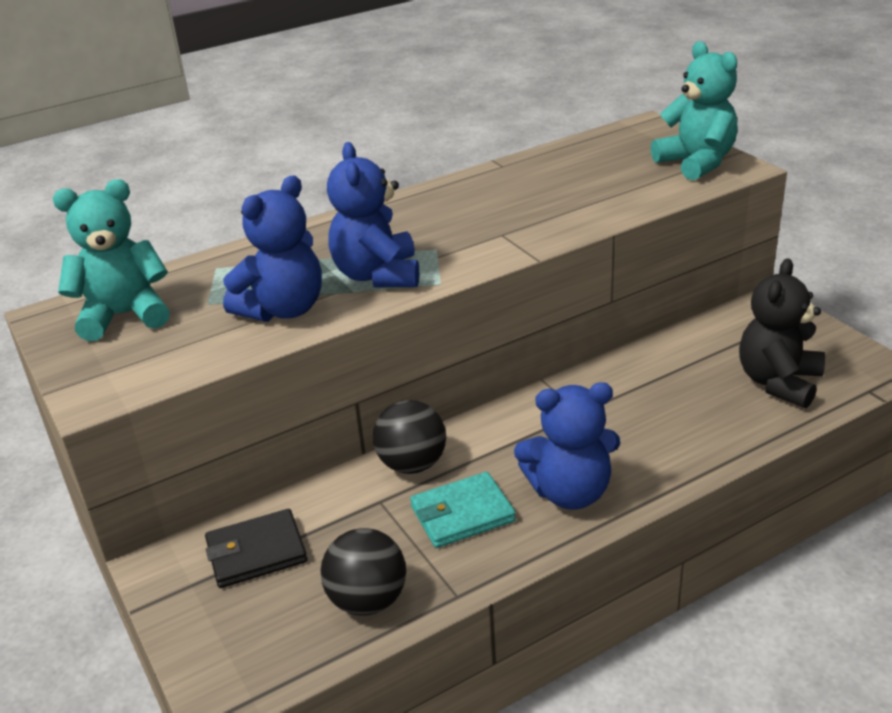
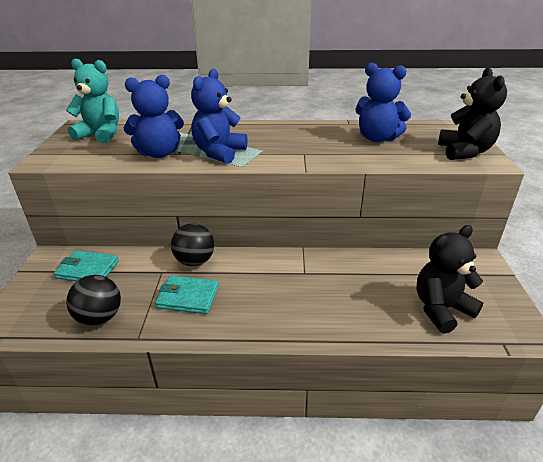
camera: 30 degrees right, 0 degrees up
(256, 552) = (88, 270): black wallet -> turquoise wallet
(570, 492) = (251, 313): blue teddy bear -> blue teddy bear (377, 138)
(696, 163) = (464, 152): turquoise teddy bear -> black teddy bear

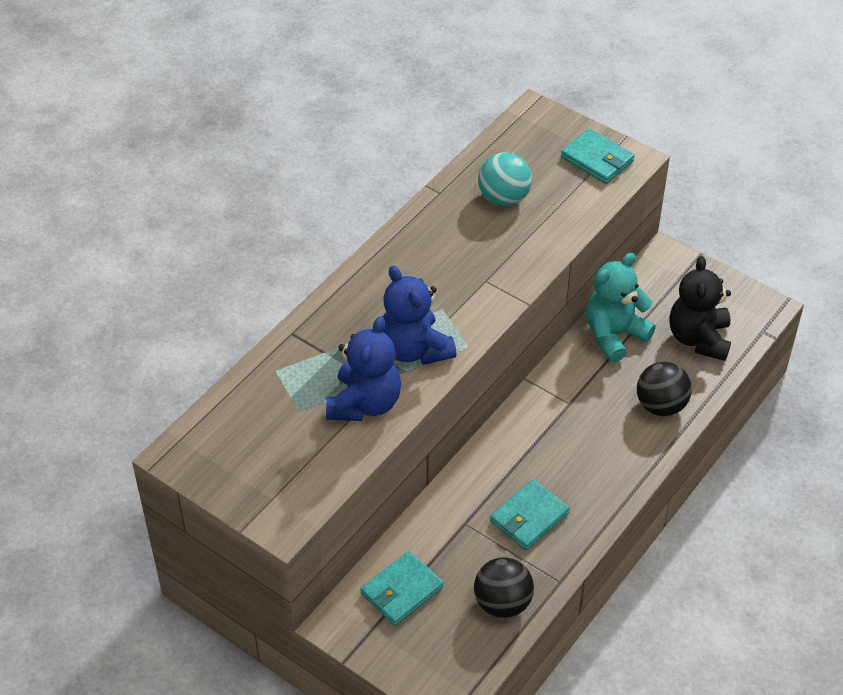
camera: 55 degrees left, 15 degrees up
(101, 134) = (240, 440): turquoise teddy bear -> turquoise teddy bear (614, 335)
(195, 261) = (470, 485): black ball -> black ball (661, 406)
(377, 138) = (504, 198): blue teddy bear -> turquoise ball
(464, 152) = (597, 159): black teddy bear -> turquoise wallet

